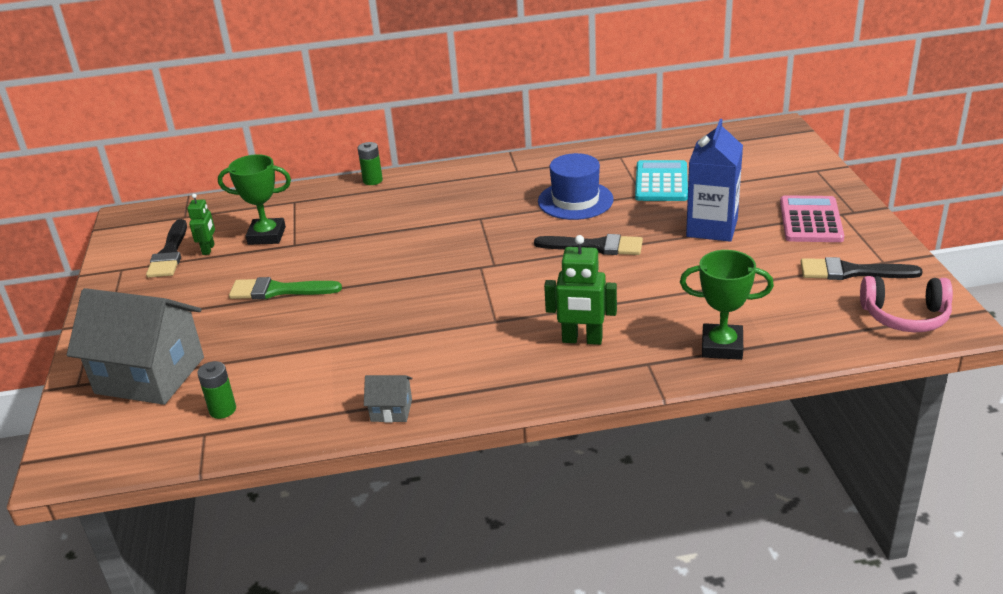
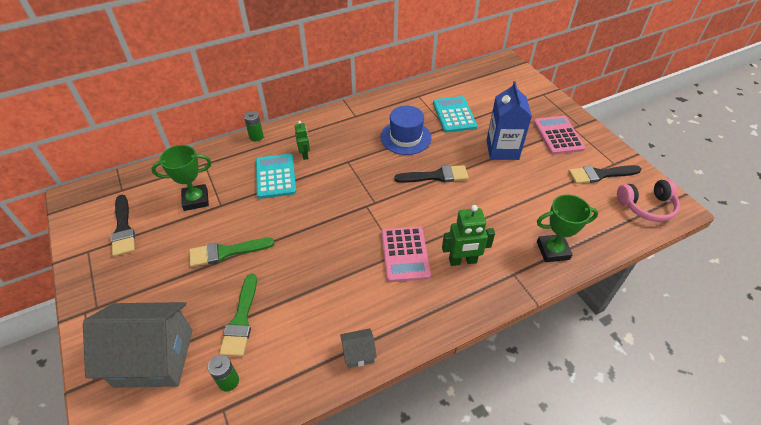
camera: 20 degrees left, 15 degrees up
(208, 249) = (154, 220): green robot -> green robot (304, 154)
(264, 357) = (241, 320): none -> green brush
(377, 223) = (275, 176): none -> turquoise calculator
(506, 322) = (405, 254): none -> pink calculator

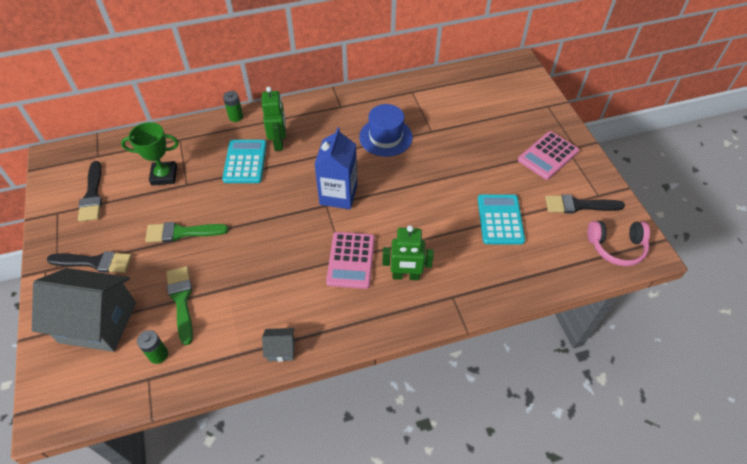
camera: 10 degrees right, 5 degrees up
(241, 320) = (181, 300): green brush -> green brush turned 150 degrees clockwise
(304, 154) = (279, 142): green robot -> green robot, size x1.62
(436, 176) = (405, 183): black brush -> black brush (95, 262)
(454, 115) = (443, 118): turquoise calculator -> turquoise calculator (500, 219)
(502, 149) = (482, 164): blue carton -> blue carton (338, 195)
(553, 250) = (500, 279): green trophy -> none
(558, 135) = (548, 156): pink calculator -> pink calculator turned 135 degrees counterclockwise

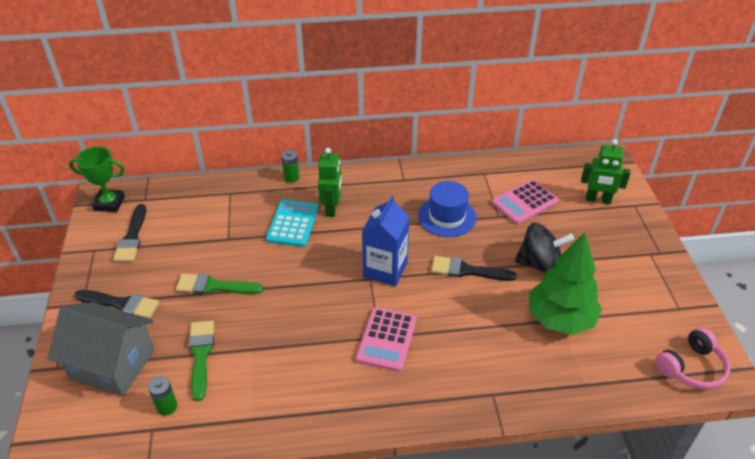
camera: 10 degrees right, 10 degrees down
(164, 175) = (207, 227): green trophy -> green trophy (109, 203)
(281, 349) = (295, 421): grey house -> none
(406, 276) = (444, 364): green robot -> green robot (598, 200)
(474, 171) = (539, 264): none -> black spinning top
(500, 219) = (560, 319): turquoise calculator -> green tree
(548, 156) = (626, 258): pink calculator -> pink calculator (524, 202)
(578, 205) = (654, 316): black brush -> black brush (467, 270)
(616, 247) = (691, 367): pink headphones -> pink headphones turned 45 degrees counterclockwise

